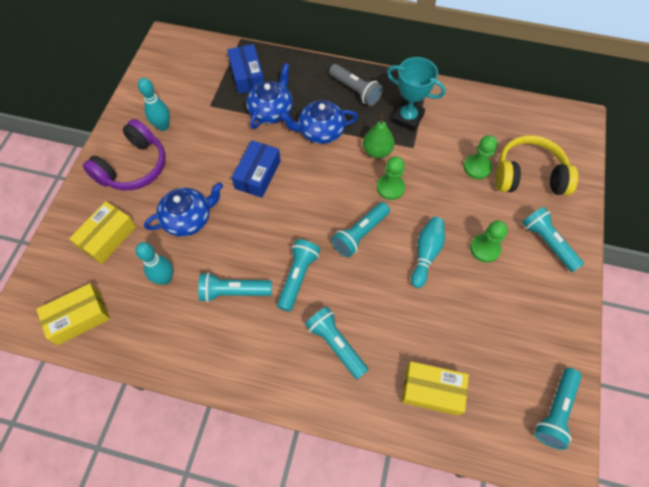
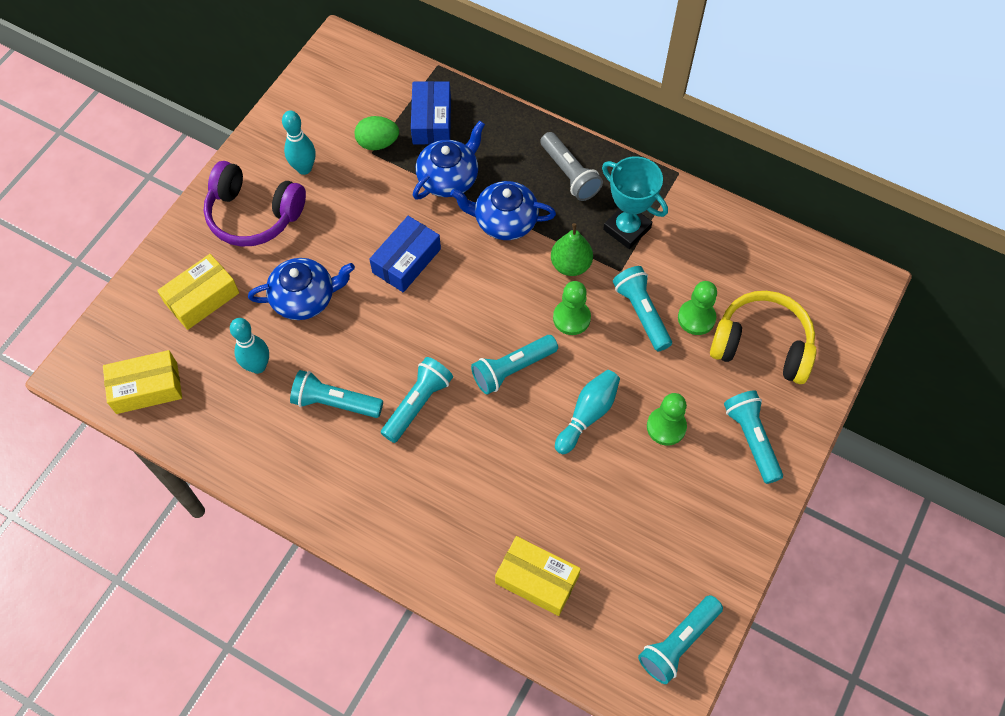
camera: 15 degrees right, 0 degrees up
(133, 167) = (254, 214): purple headphones -> purple headphones turned 60 degrees clockwise
(213, 98) = (378, 143): none -> green egg
(336, 344) = (439, 496): turquoise flashlight -> turquoise flashlight (641, 313)

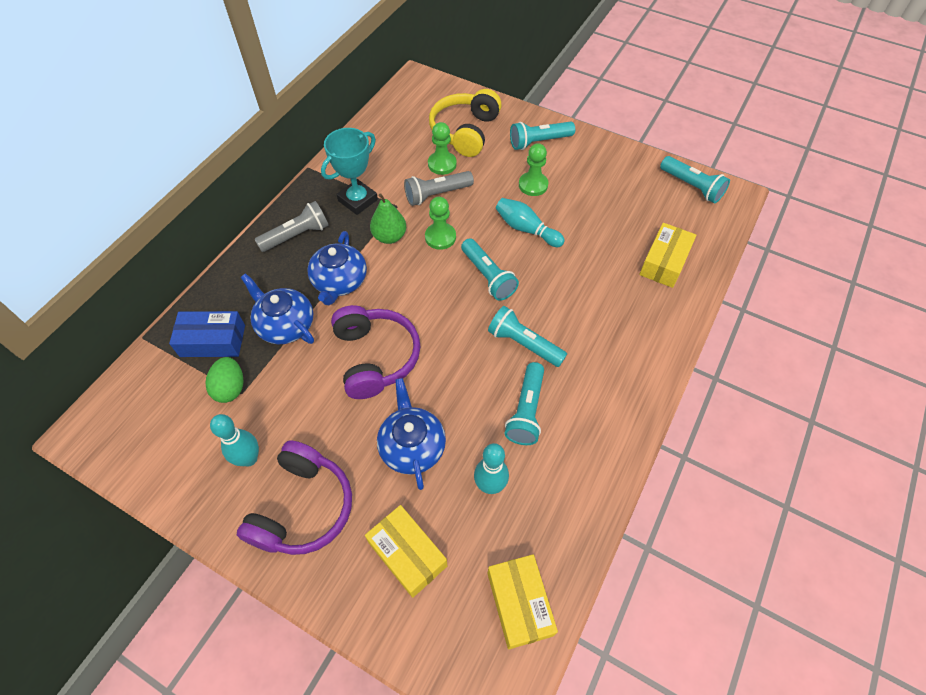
camera: 90 degrees left, 5 degrees down
(406, 260) = (375, 357): blue box -> purple headphones
(641, 313) = (437, 194): turquoise flashlight -> grey flashlight

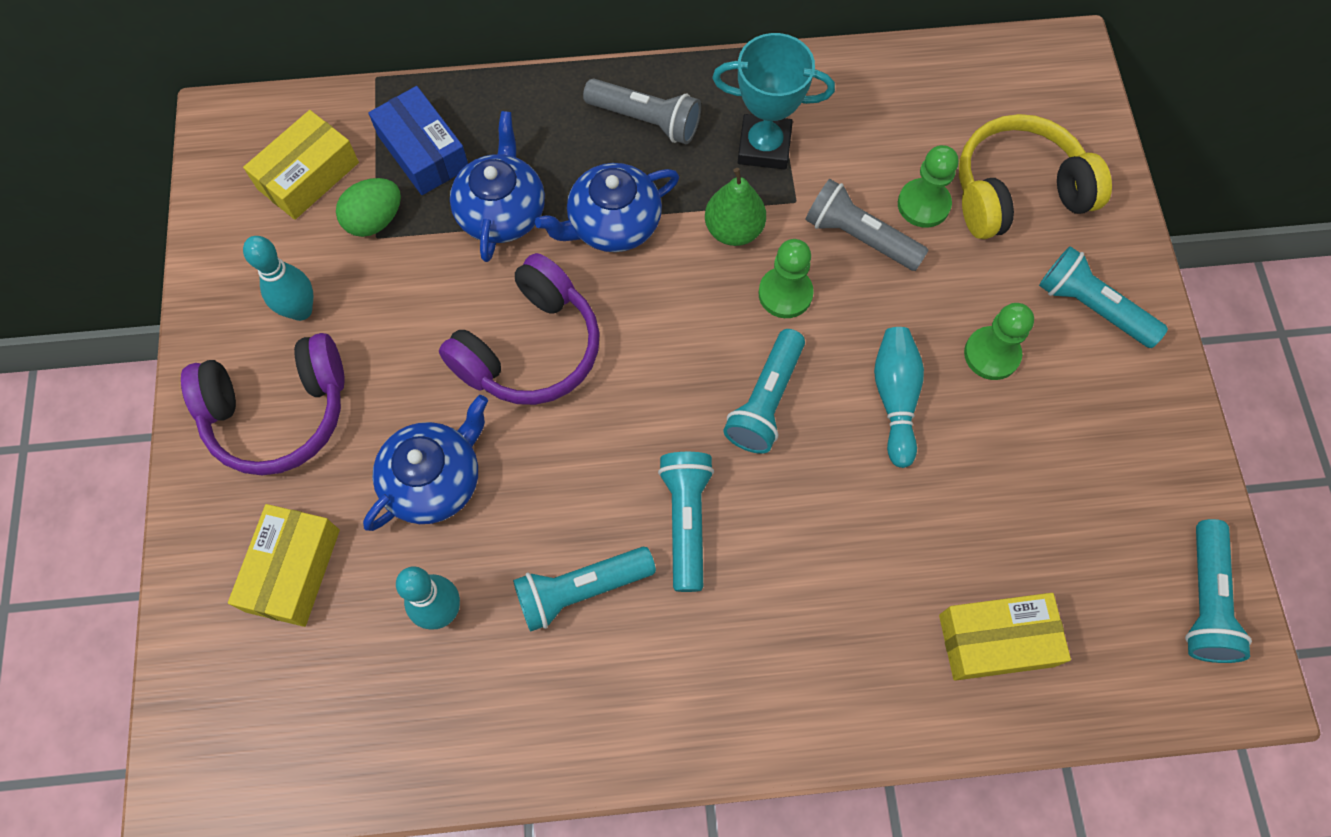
camera: 55 degrees right, 10 degrees up
(519, 603) = (309, 744): yellow box -> yellow box (308, 175)

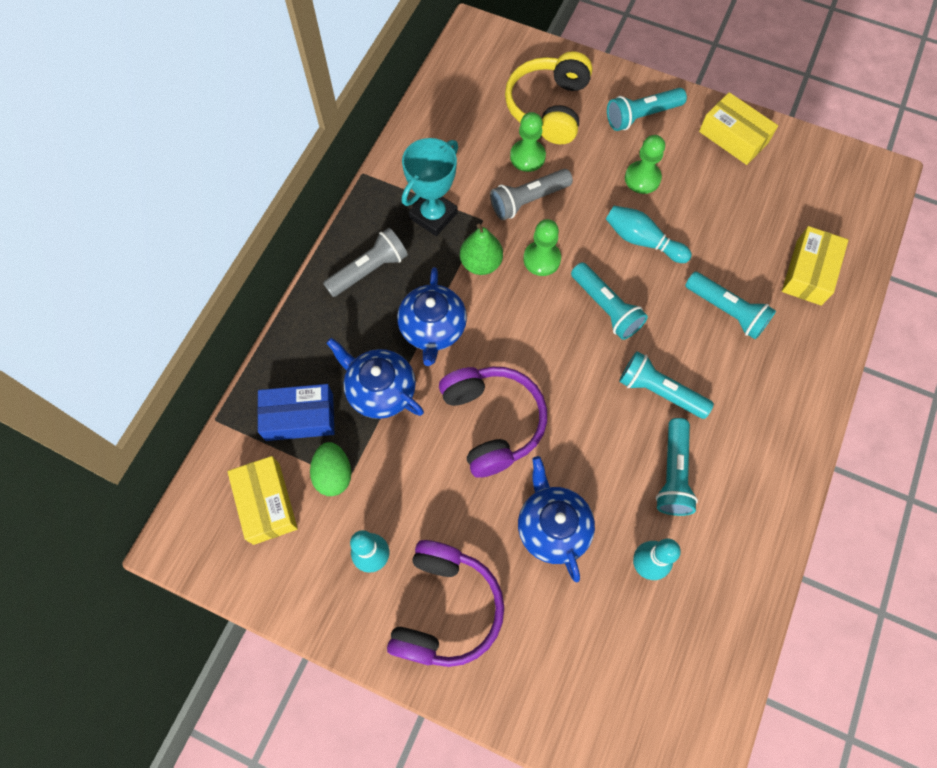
camera: 60 degrees left, 0 degrees up
(293, 570) = (568, 650): yellow box -> yellow box (733, 137)
(1204, 600) = (832, 166): turquoise flashlight -> turquoise flashlight (726, 311)

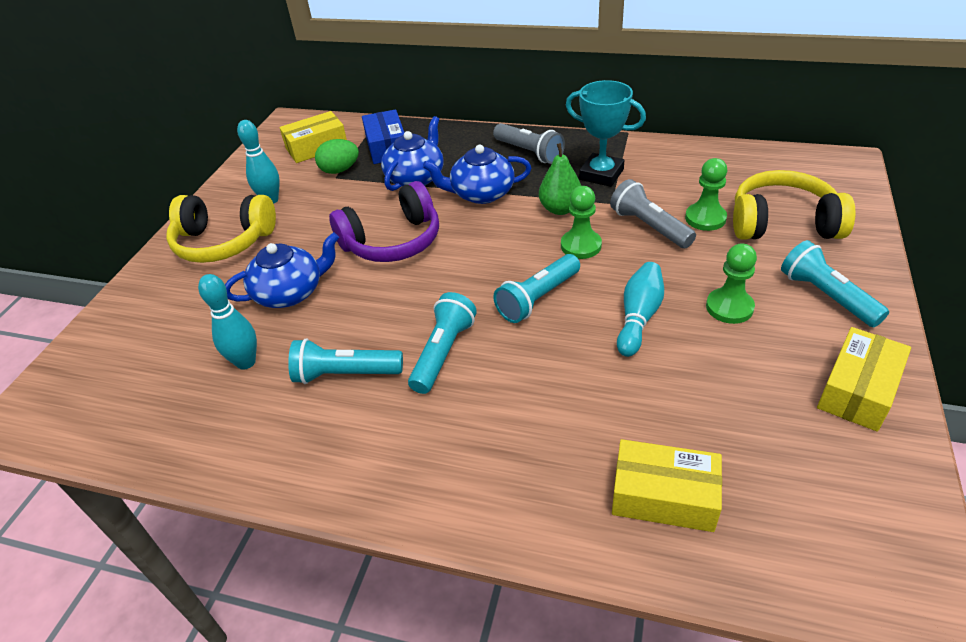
camera: 85 degrees right, 25 degrees down
(445, 608) = (224, 242): purple headphones -> yellow headphones
(726, 311) = (567, 405): turquoise flashlight -> none

